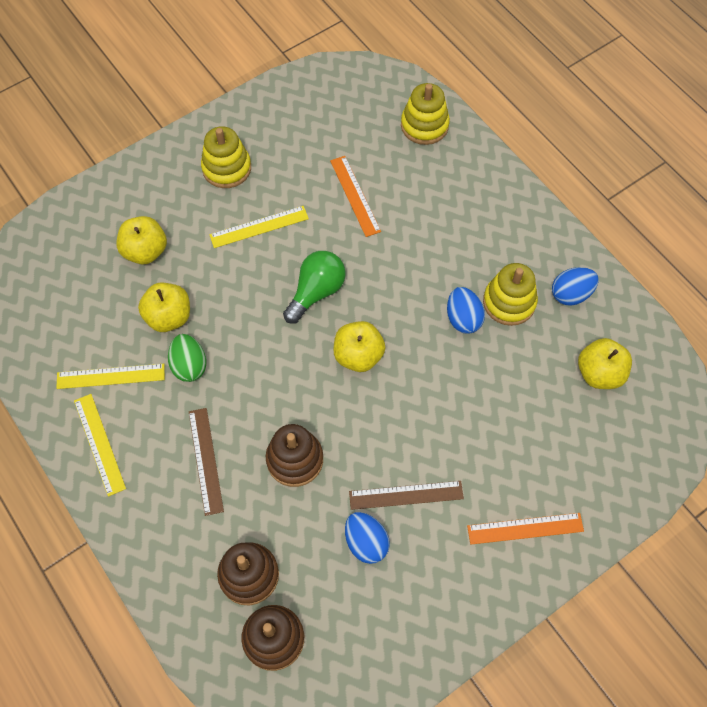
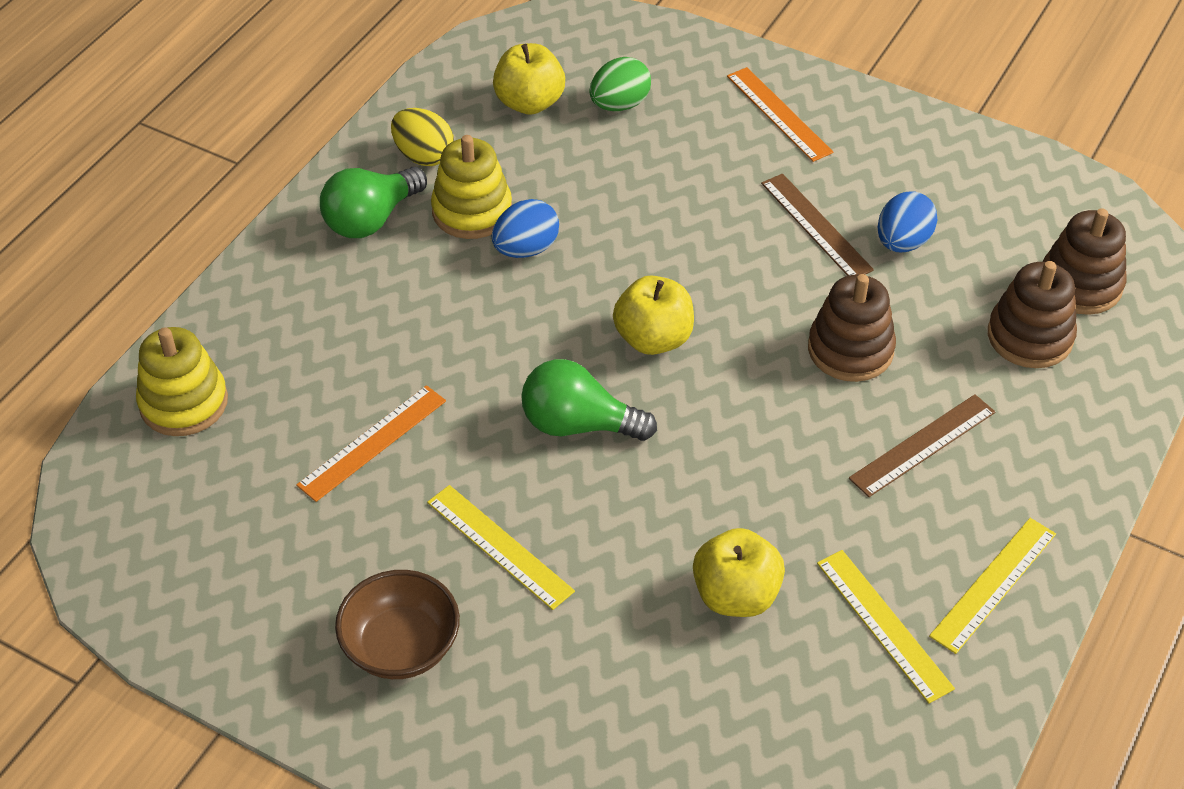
camera: 115 degrees left, 15 degrees down
(145, 251) = (636, 690): yellow apple -> none
(189, 365) = (798, 529): green egg -> green egg (619, 105)
(226, 168) = (401, 646): yellow stacking toy -> brown bowl
(525, 248) = (371, 219): none -> green light bulb
(571, 294) = (424, 156): blue egg -> yellow egg

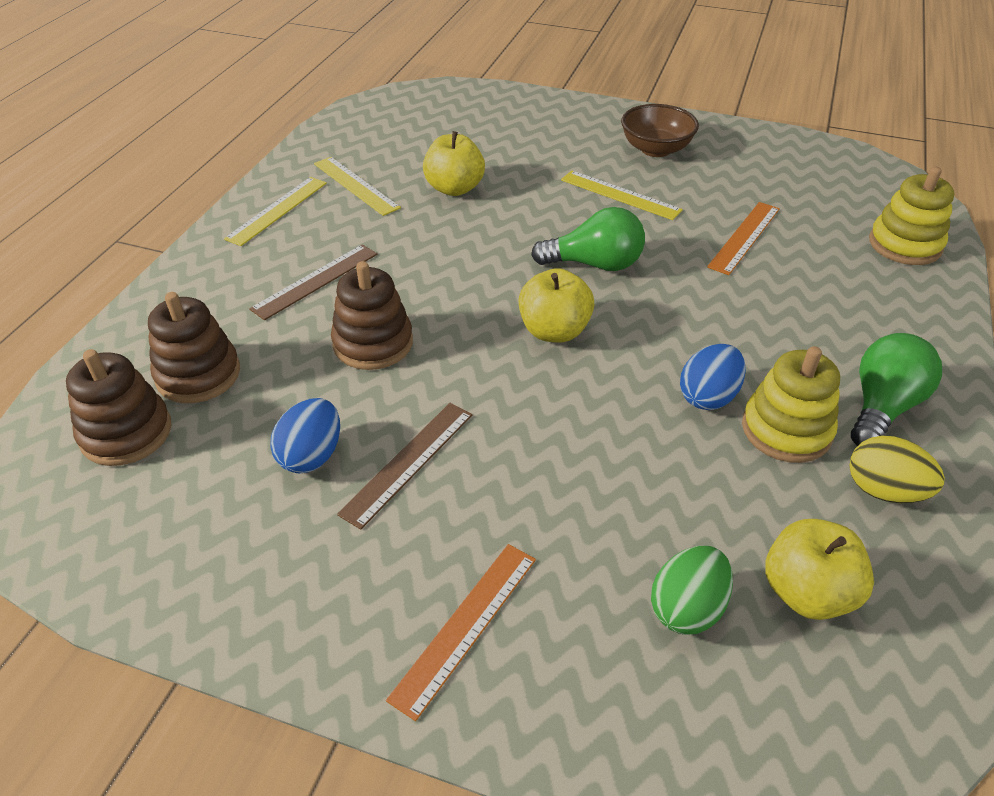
camera: 170 degrees right, 5 degrees down
(779, 114) = (465, 626): orange ruler -> orange ruler turned 75 degrees clockwise
(816, 226) = (408, 462): brown ruler -> brown ruler turned 75 degrees clockwise

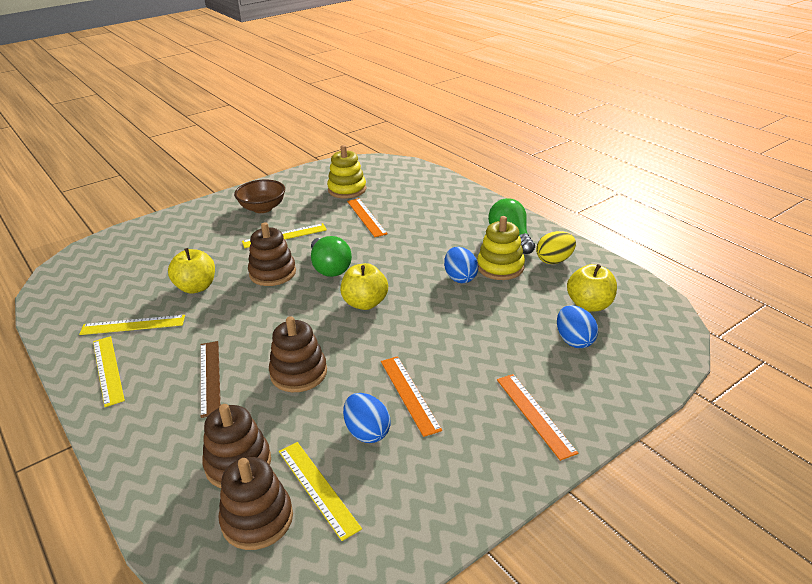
camera: 55 degrees left, 10 degrees down
(195, 458) = (318, 488): none -> yellow ruler
(408, 462) = (409, 394): brown ruler -> orange ruler
(536, 226) = (272, 273): none -> brown stacking toy
(595, 264) = (330, 268): green light bulb -> green light bulb turned 120 degrees clockwise
(687, 608) = (574, 340): green egg -> blue egg
(905, 245) = (423, 182): yellow stacking toy -> yellow stacking toy (347, 189)

